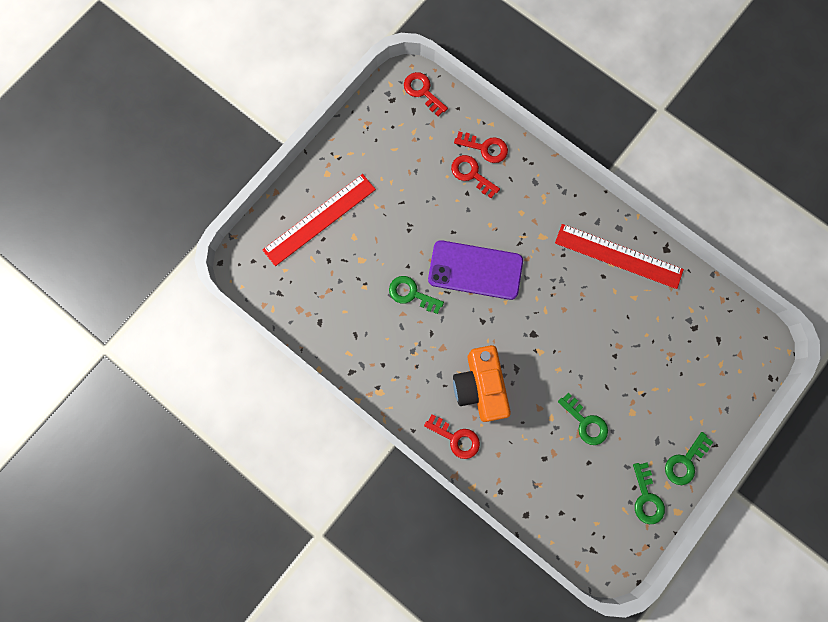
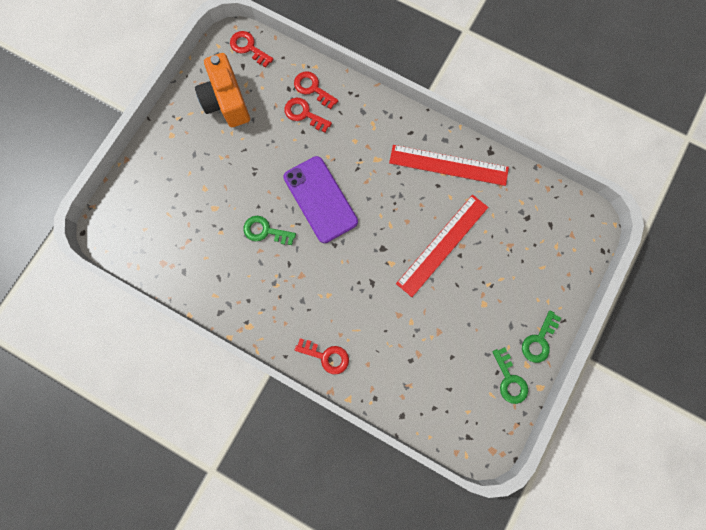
camera: 10 degrees left, 0 degrees up
(319, 219) = (170, 178): red ruler -> red ruler (442, 245)
(475, 270) = (320, 199): purple phone -> purple phone turned 60 degrees clockwise
(480, 386) = (341, 305): orange camera -> orange camera (226, 101)
(485, 148) = (313, 88): red key -> red key turned 150 degrees counterclockwise
(585, 422) = (443, 320): green key -> none

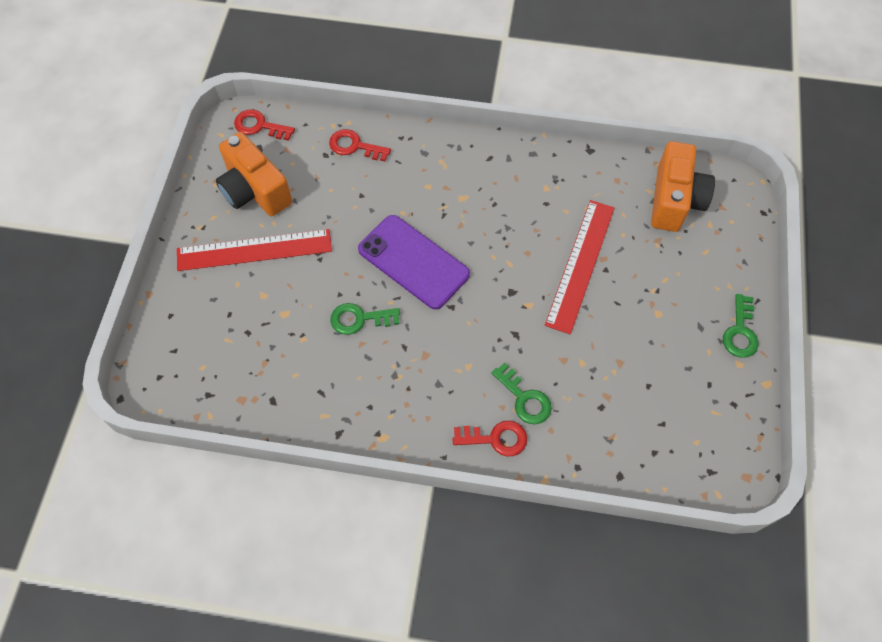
camera: 20 degrees left, 15 degrees down
(304, 114) = (355, 176): red key -> none
(448, 165) = (549, 178): red ruler -> red ruler (254, 250)
(509, 379) = (727, 387): green key -> green key (524, 398)
(537, 217) = (674, 200): none -> orange camera

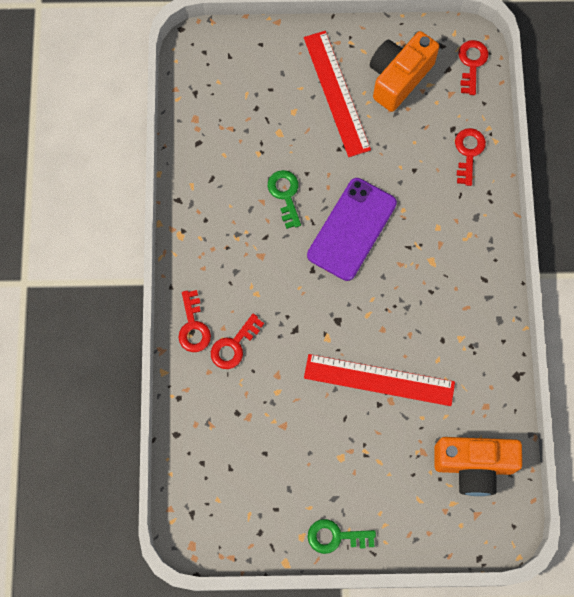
camera: 80 degrees right, 10 degrees up
(524, 398) = (234, 345): green key -> red key

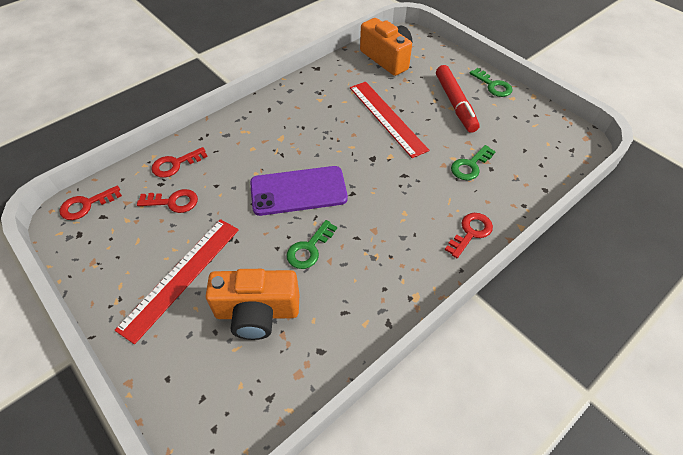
camera: 130 degrees left, 20 degrees down
(234, 345) = (454, 200): red key -> red key (173, 202)
(256, 397) = (470, 166): none -> green key
(343, 466) = (455, 104): none -> red marker
(398, 78) = (133, 243): orange camera -> orange camera (257, 312)

